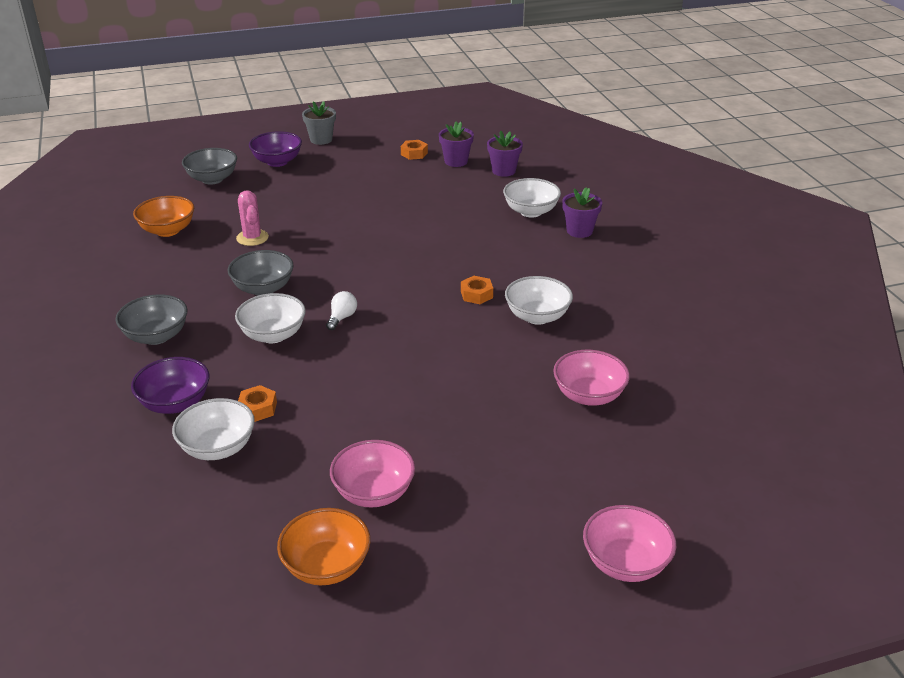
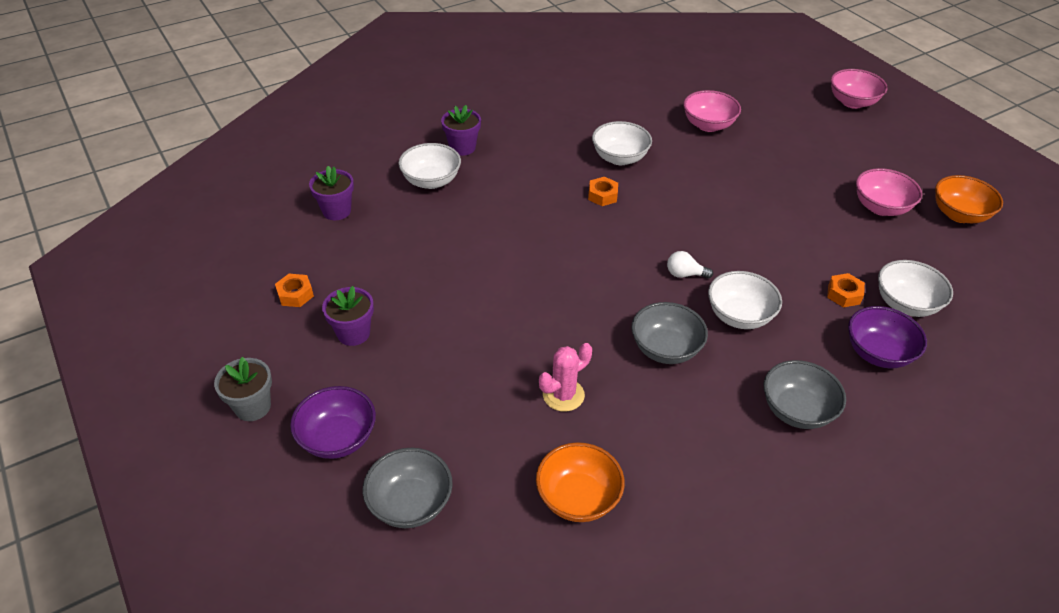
camera: 105 degrees left, 10 degrees up
(456, 161) = (315, 253): purple flower pot -> purple flower pot (353, 333)

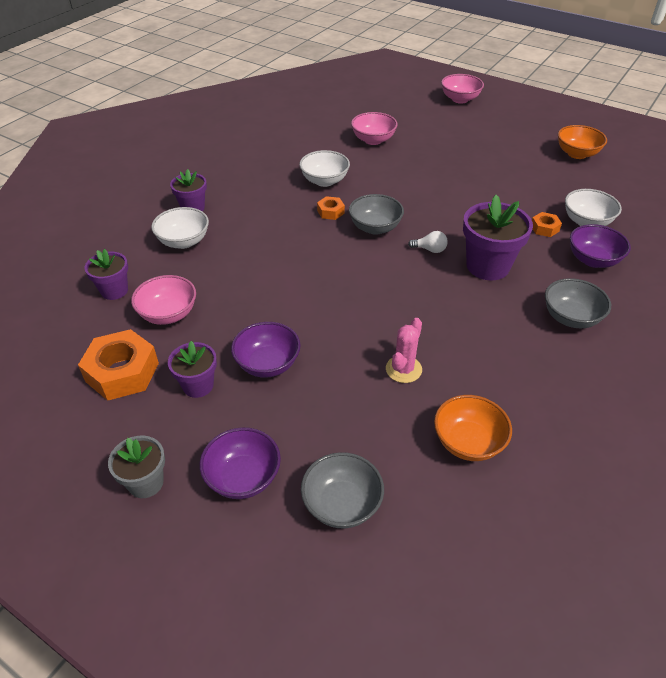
camera: 25 degrees left, 0 degrees up
(295, 294) = (122, 372): orange nut -> orange nut, size x2.01
(431, 337) = (267, 364): none -> purple bowl
(665, 349) = (454, 308): grey bowl -> grey bowl (375, 227)
(684, 274) = (430, 249): white light bulb -> white light bulb turned 150 degrees counterclockwise
(739, 316) = (487, 266): white bowl -> purple flower pot
(881, 207) = (526, 163): pink bowl -> pink bowl (168, 314)

